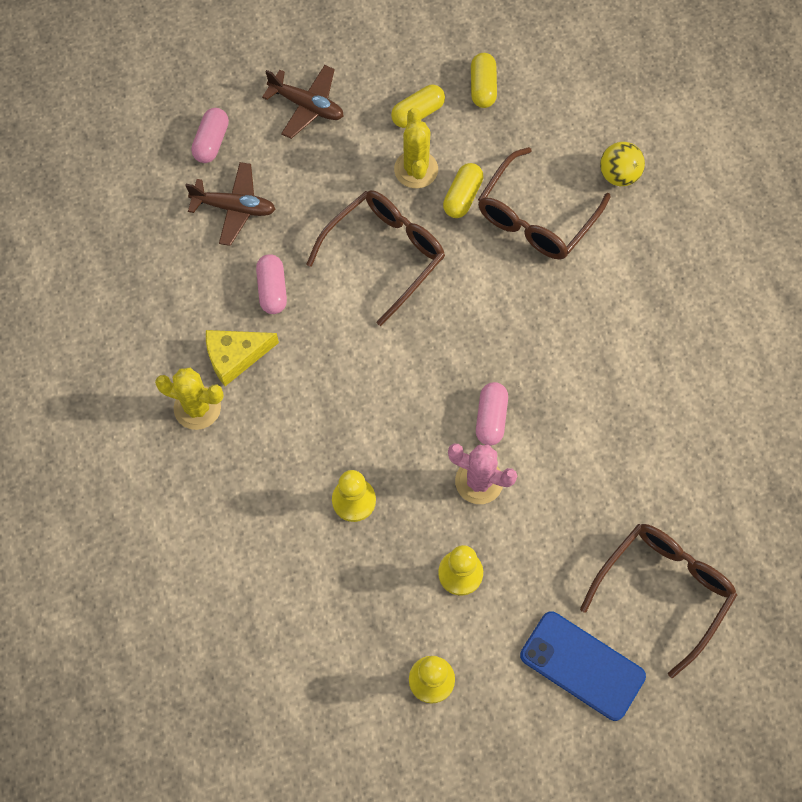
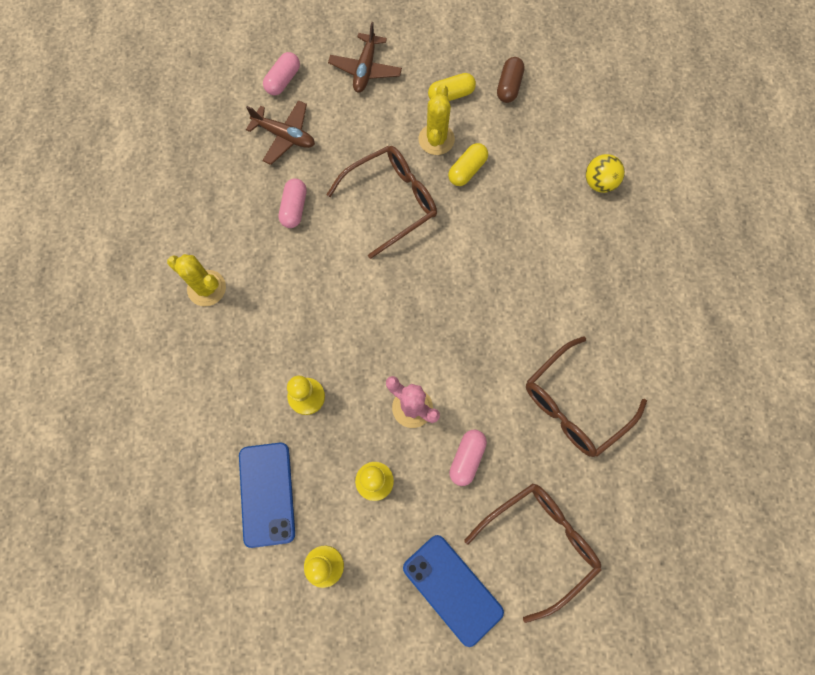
camera: 15 degrees right, 5 degrees up
(235, 357) = (249, 255): yellow cheese -> none
(307, 106) = (365, 69): brown plane -> brown plane turned 60 degrees clockwise
(342, 619) = (267, 494): none -> blue phone
(483, 87) = (509, 86): yellow capsule -> brown capsule
(491, 418) = (437, 357): pink capsule -> pink capsule (467, 458)
(536, 217) = (521, 201): brown glasses -> brown glasses (574, 405)

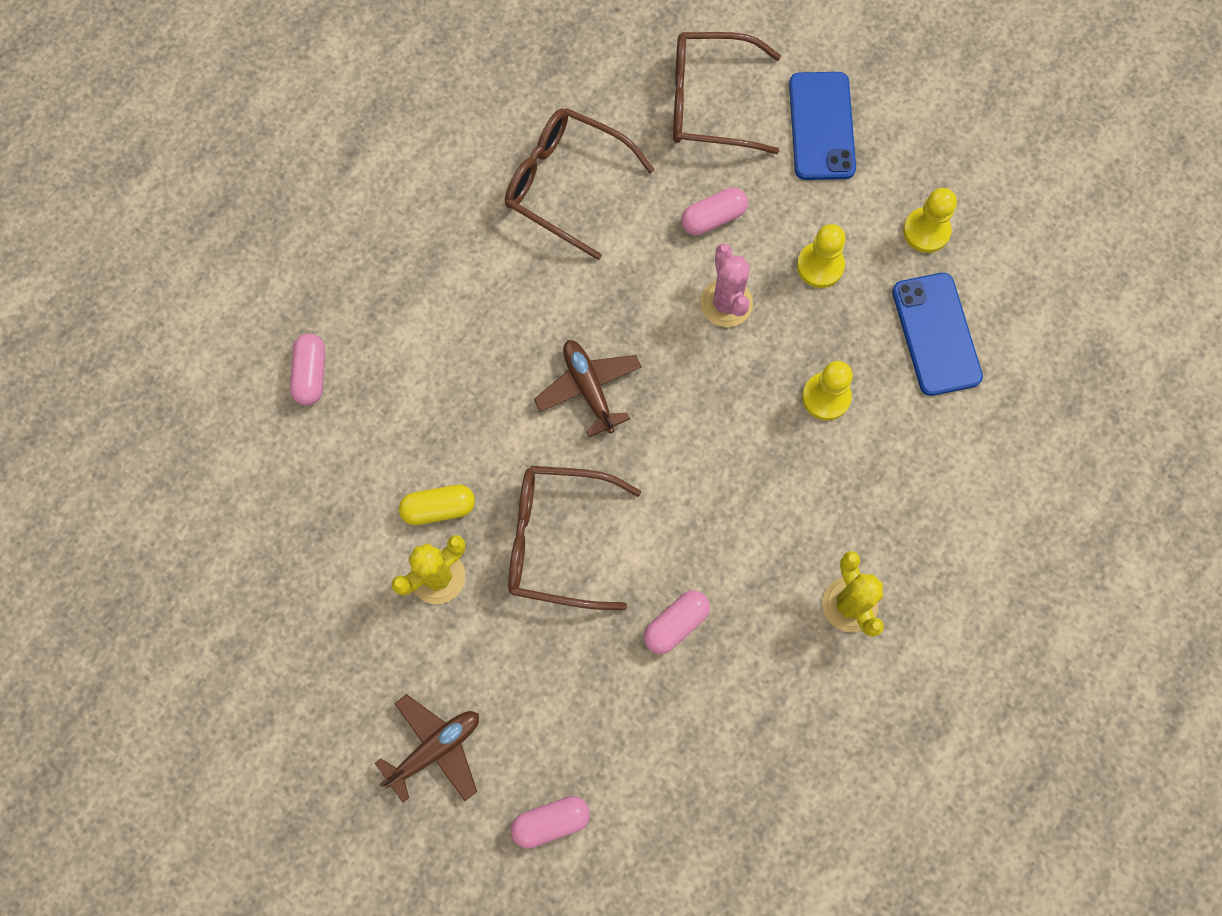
camera: 140 degrees left, 0 degrees up
(267, 494) = (936, 334): blue phone -> blue phone turned 45 degrees counterclockwise
(285, 136) = (612, 734): brown plane -> brown plane (589, 389)
(451, 95) = (366, 622): yellow capsule -> none
(509, 86) = (288, 575): brown capsule -> none
(574, 405) = (565, 184): brown glasses -> brown glasses turned 150 degrees counterclockwise
(599, 182) = (311, 374): yellow ball -> pink capsule

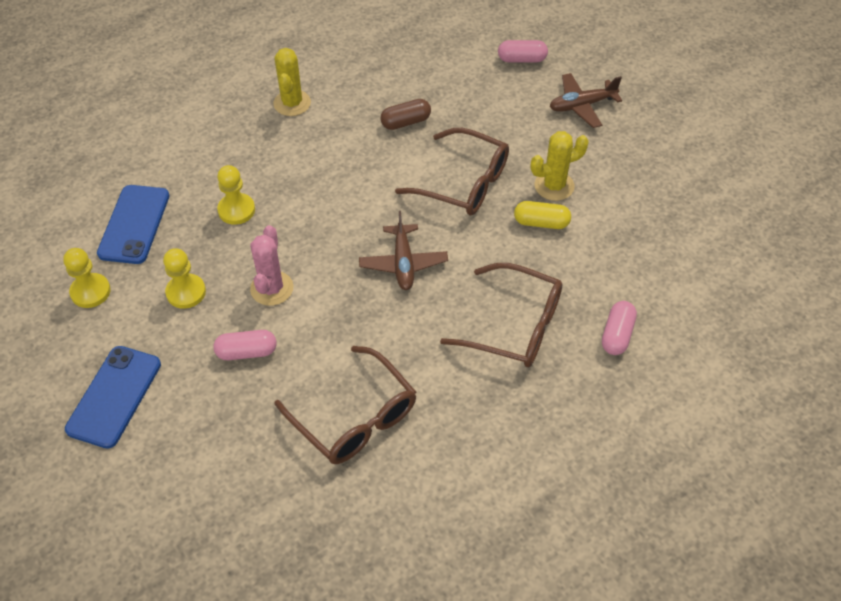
camera: 160 degrees left, 20 degrees down
(676, 624) = (406, 122): pink capsule -> brown capsule
(709, 102) = (195, 449): brown glasses -> brown glasses (515, 326)

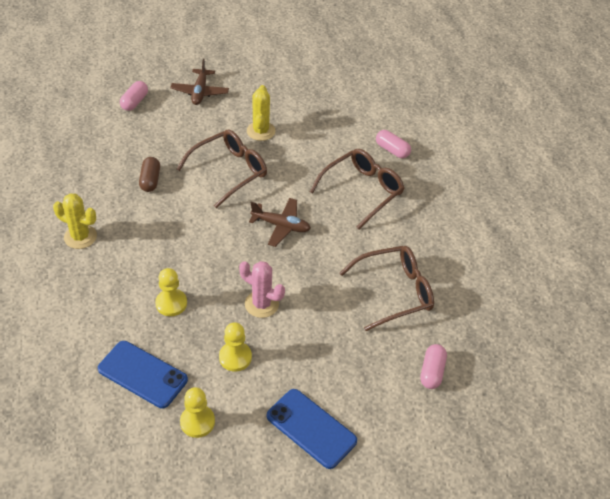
camera: 70 degrees left, 5 degrees down
(247, 352) = (311, 335): pink capsule -> pink capsule (432, 372)
(541, 222) = (287, 148): yellow capsule -> none

